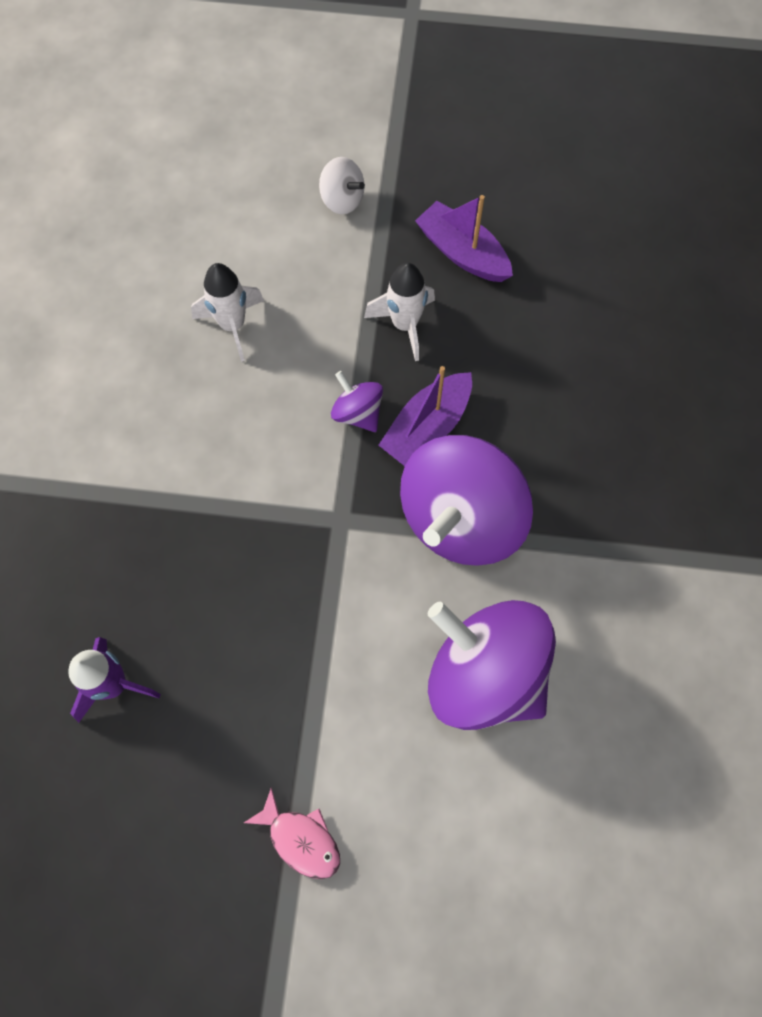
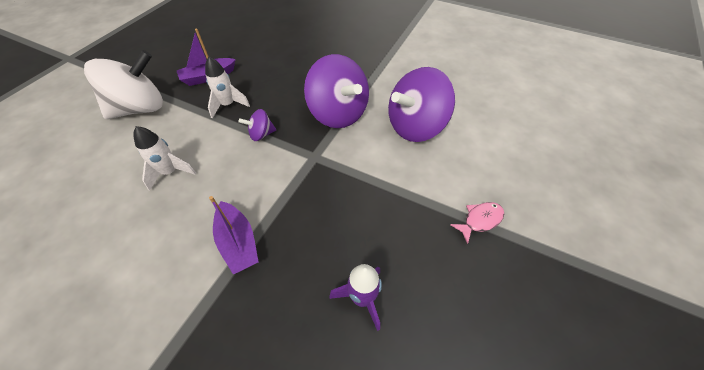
camera: 70 degrees left, 15 degrees down
(342, 200) = (140, 108): white spinning top -> white spinning top, size x2.20
(427, 427) = (286, 112): purple boat -> purple boat (238, 242)

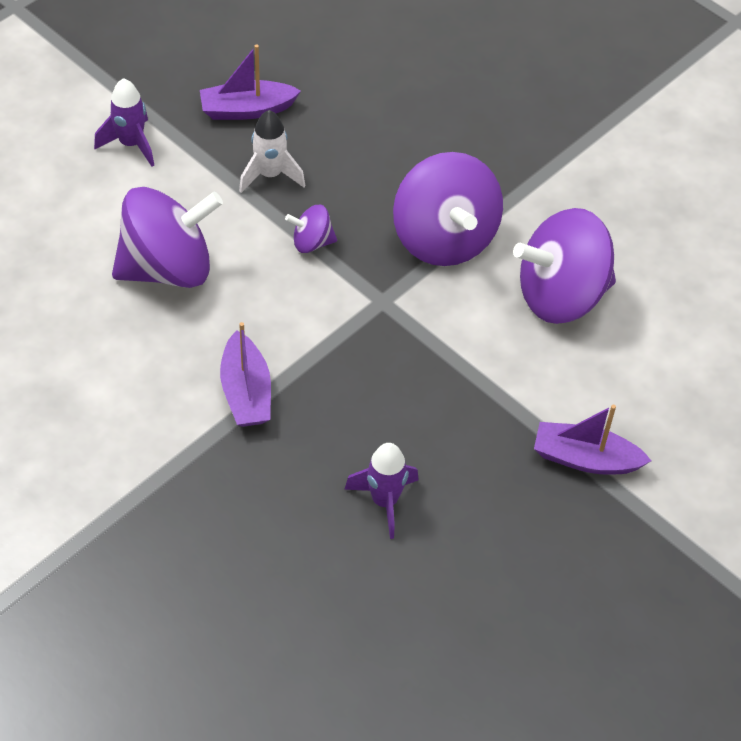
camera: 15 degrees right, 0 degrees up
(140, 108) = (131, 144): white spinning top -> purple rocket
(170, 172) = (168, 268): white rocket -> purple spinning top
(480, 220) = (585, 459): pink fish -> purple boat

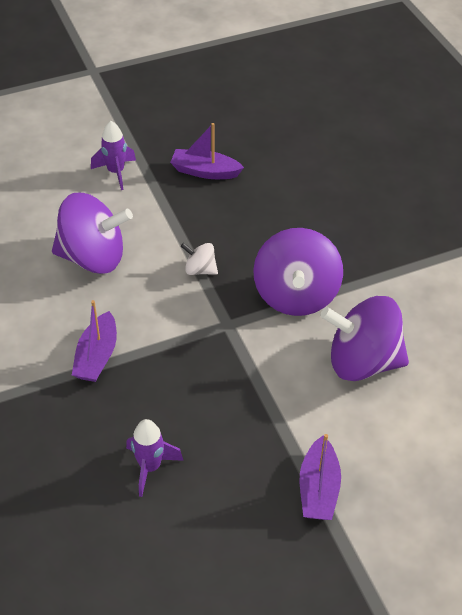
camera: 25 degrees right, 5 degrees down
(270, 175) = (196, 217): white rocket -> none
(311, 242) = (200, 270): purple spinning top -> white spinning top
(585, 459) = (318, 489): purple boat -> purple boat turned 120 degrees counterclockwise

